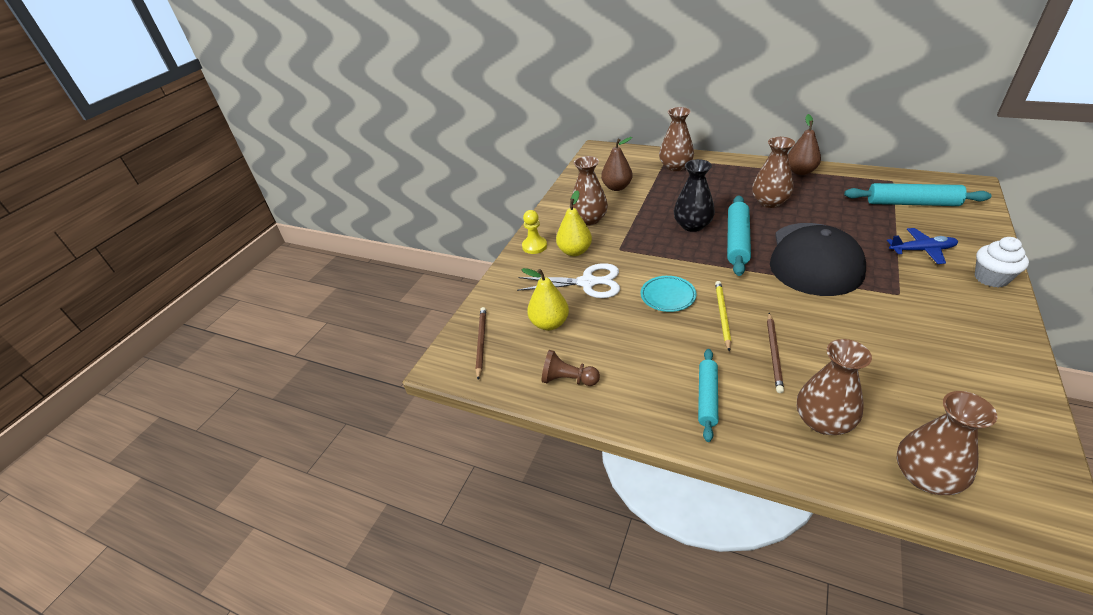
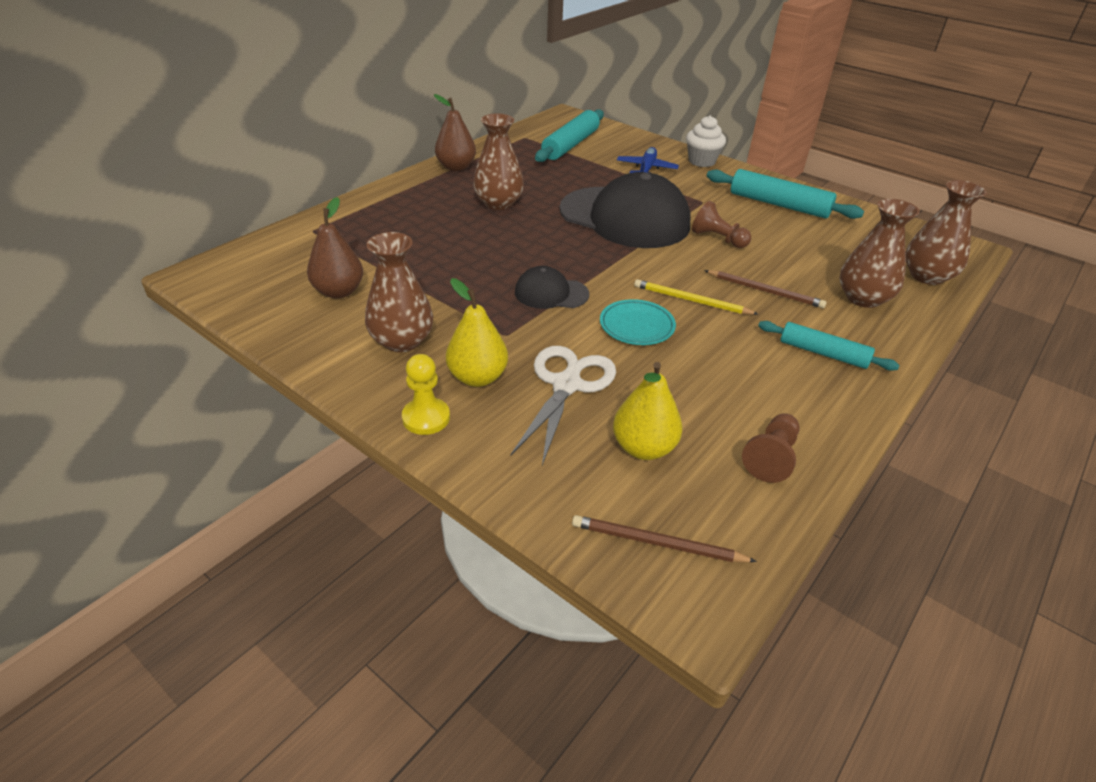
camera: 80 degrees left, 0 degrees up
(675, 166) = (343, 231): brown vase -> none
(676, 253) = (551, 293): none -> black cap
(692, 225) = (500, 263): black vase -> none
(737, 241) = (559, 246): turquoise rolling pin -> turquoise rolling pin (779, 204)
(836, 314) = (718, 239): none -> brown pawn

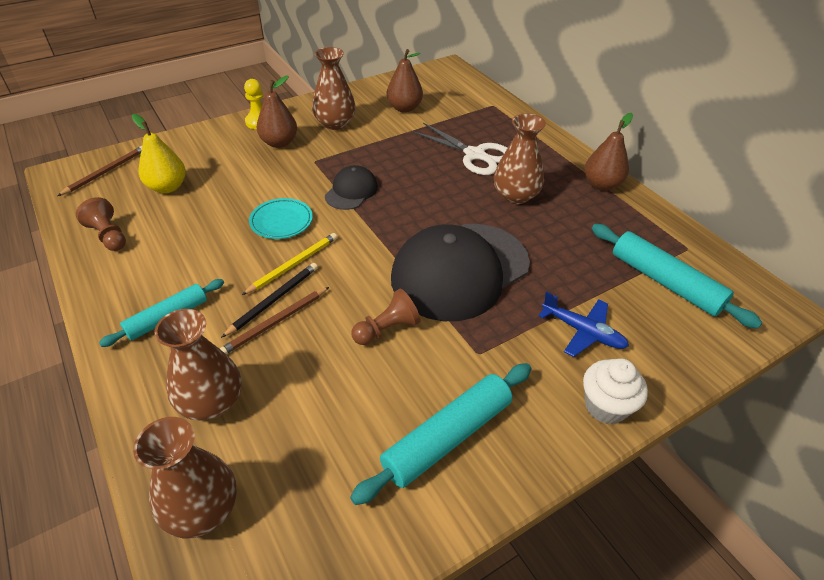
camera: 110 degrees right, 5 degrees up
(477, 377) = (279, 143): yellow pear -> brown pear
(566, 385) = (245, 173): white scissors -> white scissors (474, 155)
(742, 299) = (274, 300): none -> black pencil

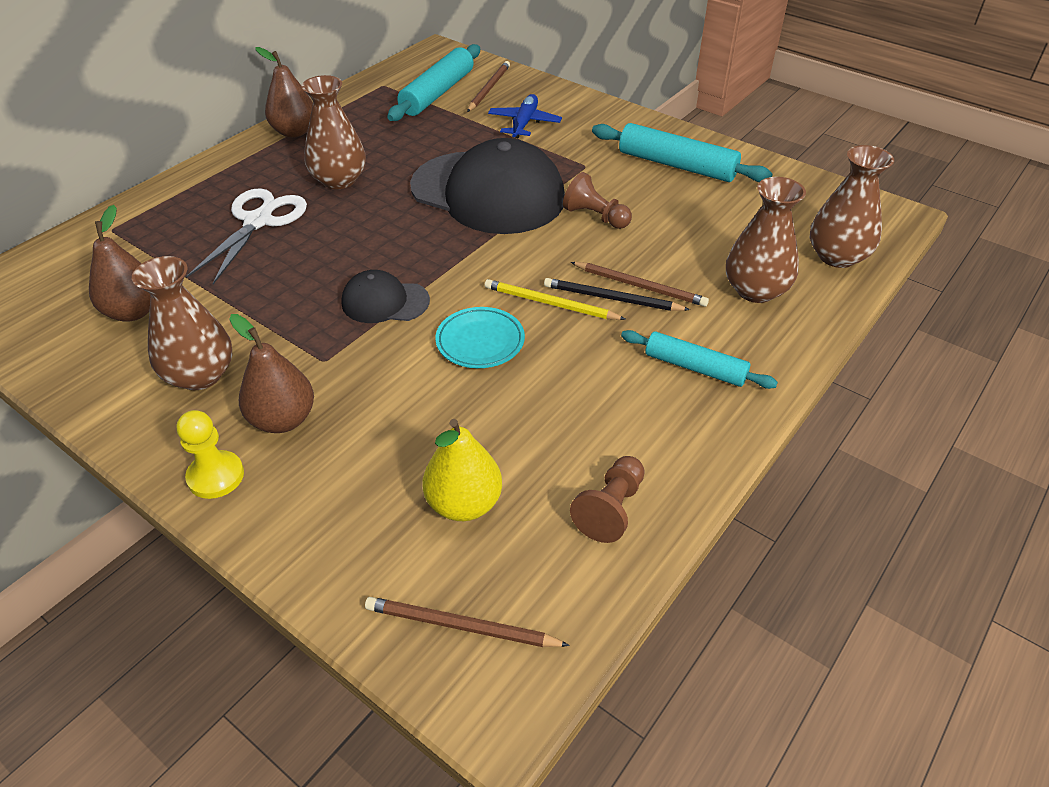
camera: 110 degrees left, 0 degrees up
(605, 406) = (593, 108): white cupcake -> none
(672, 325) = (489, 88): none -> brown pencil

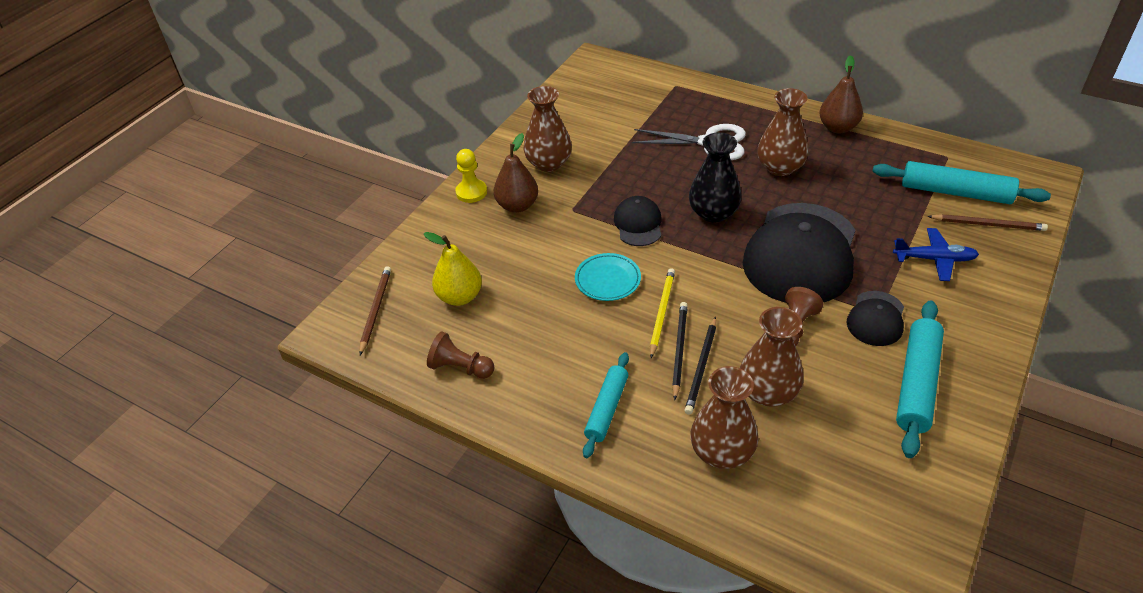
camera: 85 degrees right, 0 degrees up
(133, 312) = (598, 121): brown pear -> none
(394, 239) = (713, 213): none -> black vase
(593, 169) = (876, 318): none -> black cap
(640, 286) = (701, 367): brown pencil -> black pencil
(837, 256) = (802, 525): brown vase -> brown vase (767, 392)

